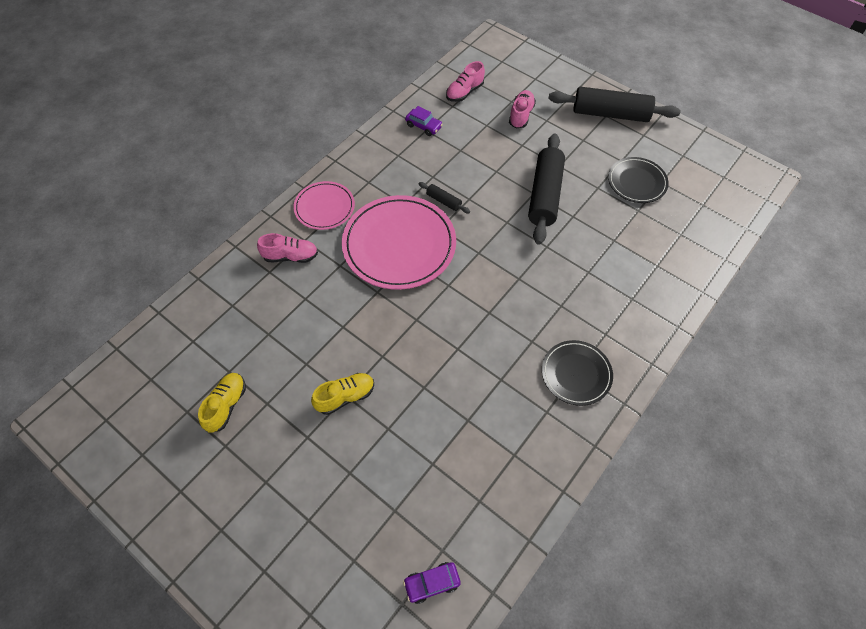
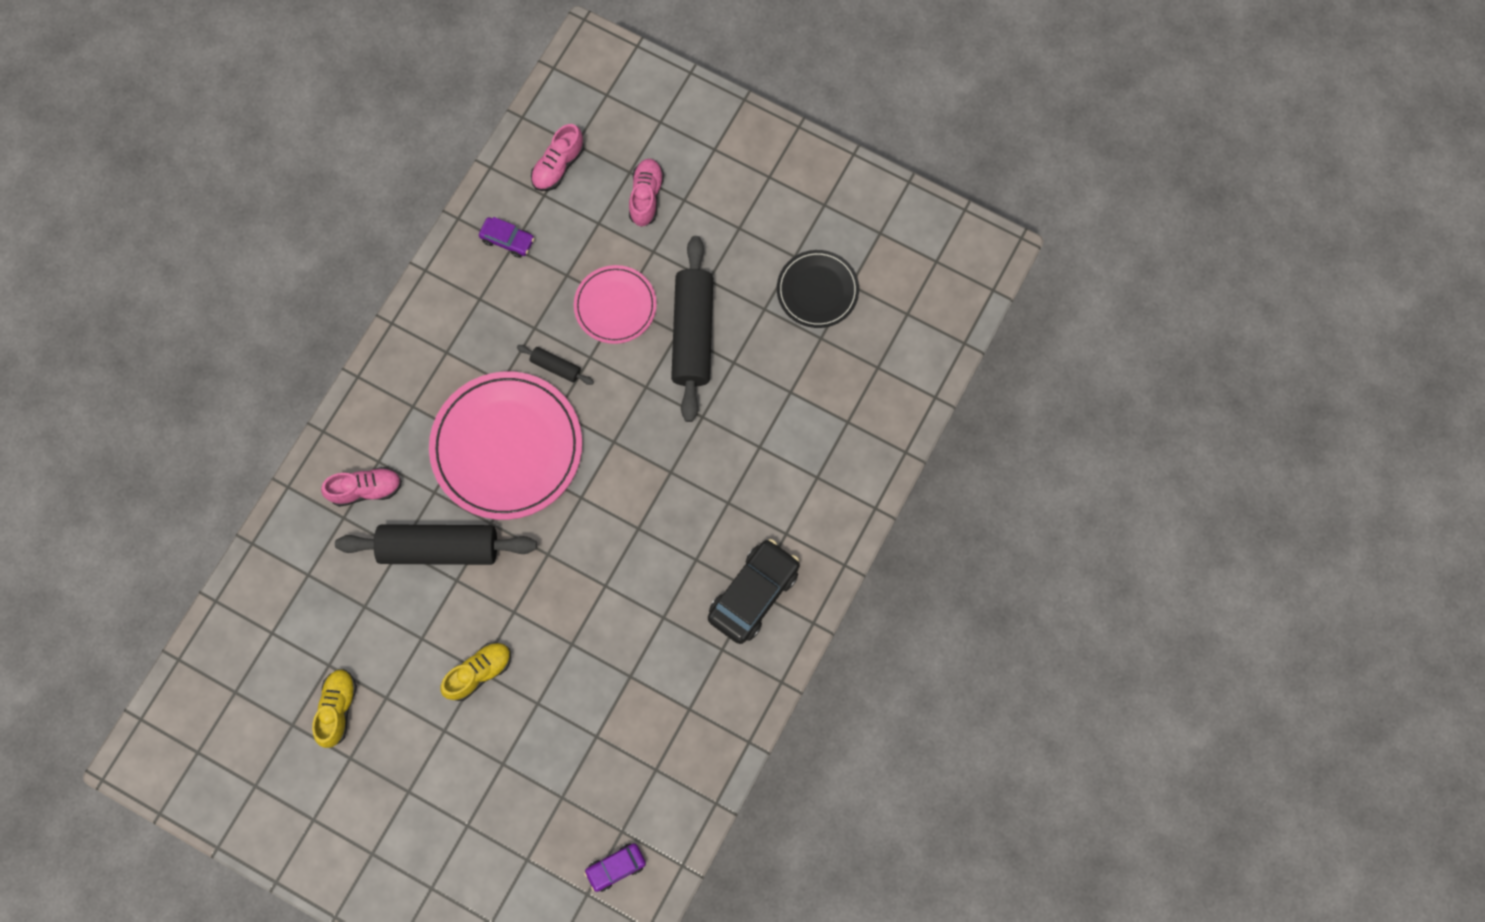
camera: 10 degrees left, 15 degrees up
(324, 207) = (394, 404): pink plate -> pink plate (615, 306)
(576, 374) = (753, 594): black plate -> black car
(610, 114) = (775, 173): black rolling pin -> black rolling pin (439, 548)

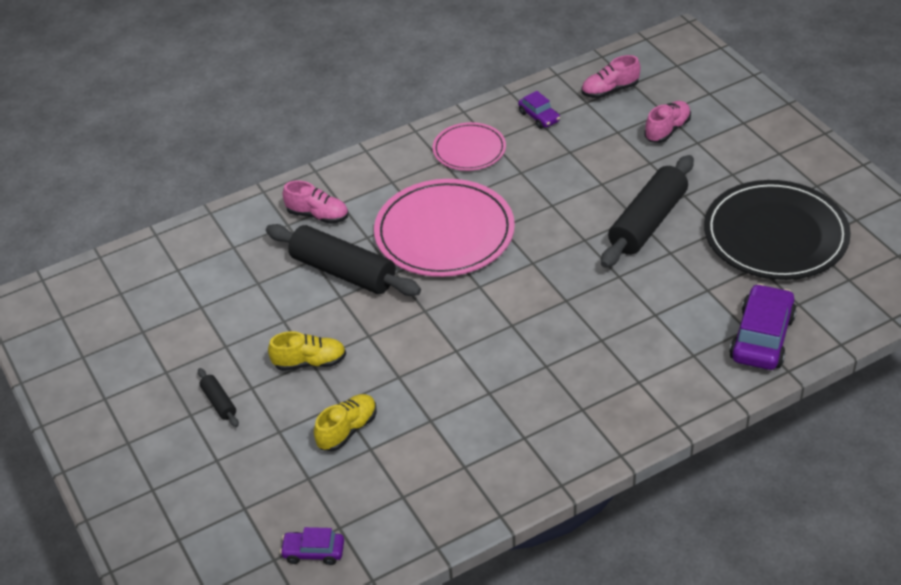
camera: 35 degrees right, 30 degrees down
(338, 708) = (184, 337): yellow shoe -> yellow shoe (347, 430)
(556, 367) = (520, 201): black rolling pin -> black rolling pin (219, 402)
(615, 306) = (595, 183): pink plate -> pink plate (469, 150)
(753, 594) = (580, 411): black car -> none
(817, 290) = (775, 235): black plate -> black plate, size x1.80
(865, 425) = (762, 338): none -> purple car

